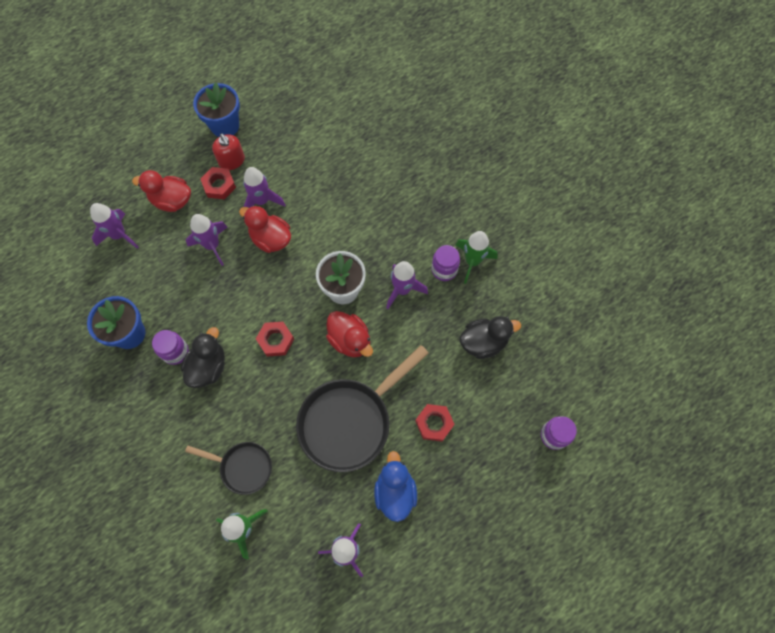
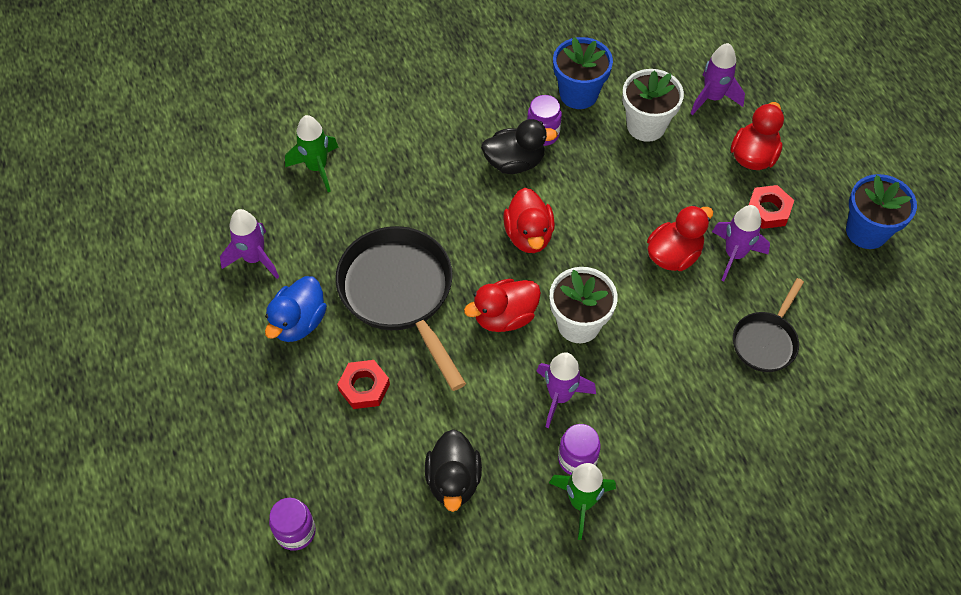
camera: 105 degrees right, 10 degrees down
(154, 277) = (646, 126): none -> white flower pot
(208, 367) = (514, 162): black duck -> black duck turned 45 degrees counterclockwise
(212, 245) = (678, 189): purple rocket -> none
(232, 161) = (806, 230): red soap dispenser -> none
(243, 467) = (384, 177): black pan -> black pan (766, 341)
(275, 340) = (528, 235): red nut -> red duck
(395, 491) = (299, 322): blue duck -> blue duck turned 105 degrees clockwise

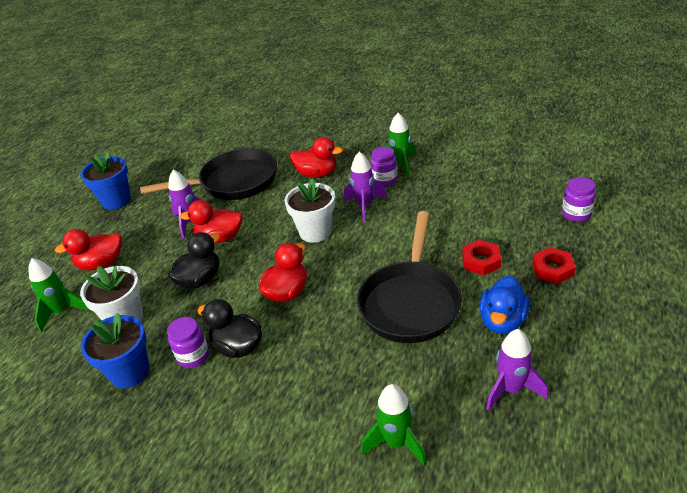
camera: 135 degrees left, 20 degrees down
(299, 322) = (502, 321): blue duck -> blue duck turned 135 degrees clockwise
(453, 480) = (461, 198): black duck -> black duck (200, 280)
(504, 316) = (354, 255): red duck -> red duck (317, 174)
(712, 98) = (62, 312): purple rocket -> green rocket
(766, 341) = (233, 182): black pan -> black pan, size x1.81
(768, 210) = (141, 233): red nut -> red nut (552, 269)

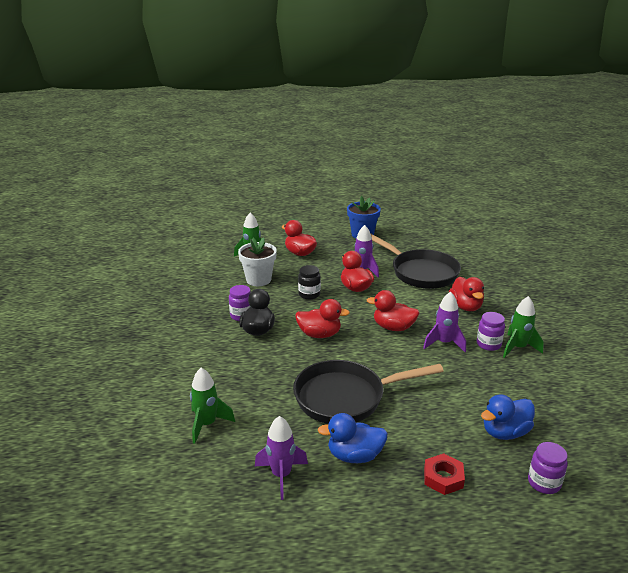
camera: 60 degrees right, 10 degrees down
(130, 372) = (218, 297): blue flower pot -> none
(200, 280) = (309, 294): black duck -> black jar
(315, 232) = (393, 327): white flower pot -> red duck
(481, 261) = (422, 427): red nut -> none
(509, 213) = (505, 432): none -> blue duck

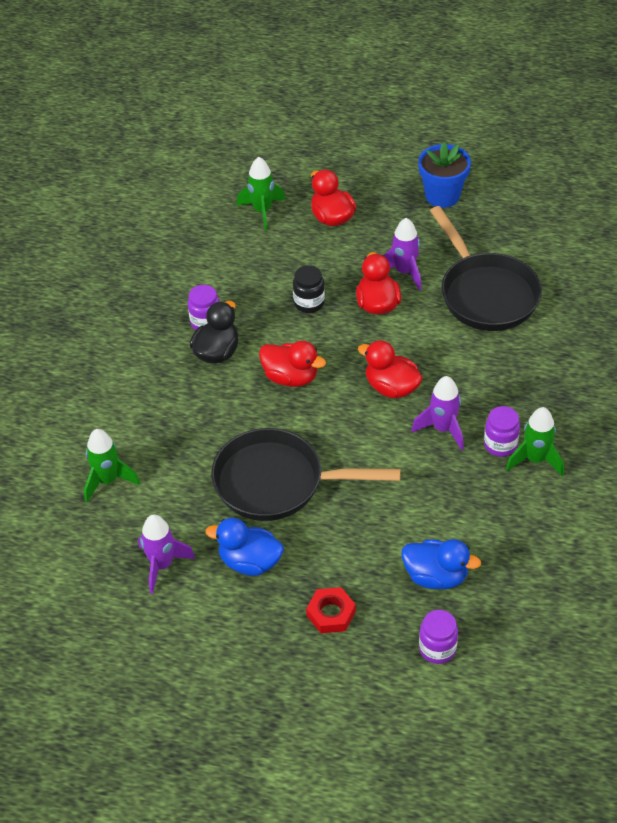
camera: 20 degrees right, 20 degrees up
(258, 280) = (253, 260): white flower pot -> none
(465, 307) = (510, 373): red duck -> none
(505, 432) = (436, 576): blue duck -> blue duck turned 150 degrees counterclockwise

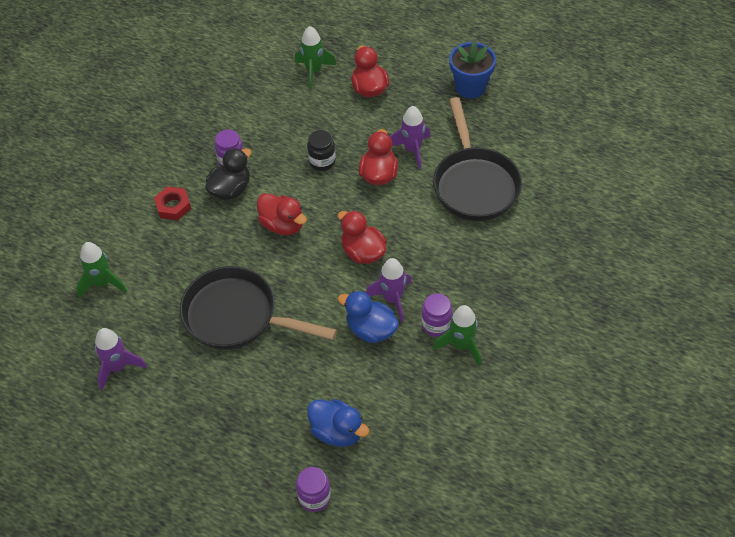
camera: 15 degrees right, 5 degrees up
(249, 562) = (189, 381): blue duck -> blue duck (371, 329)
(331, 613) = (238, 443): red nut -> red nut (173, 206)

